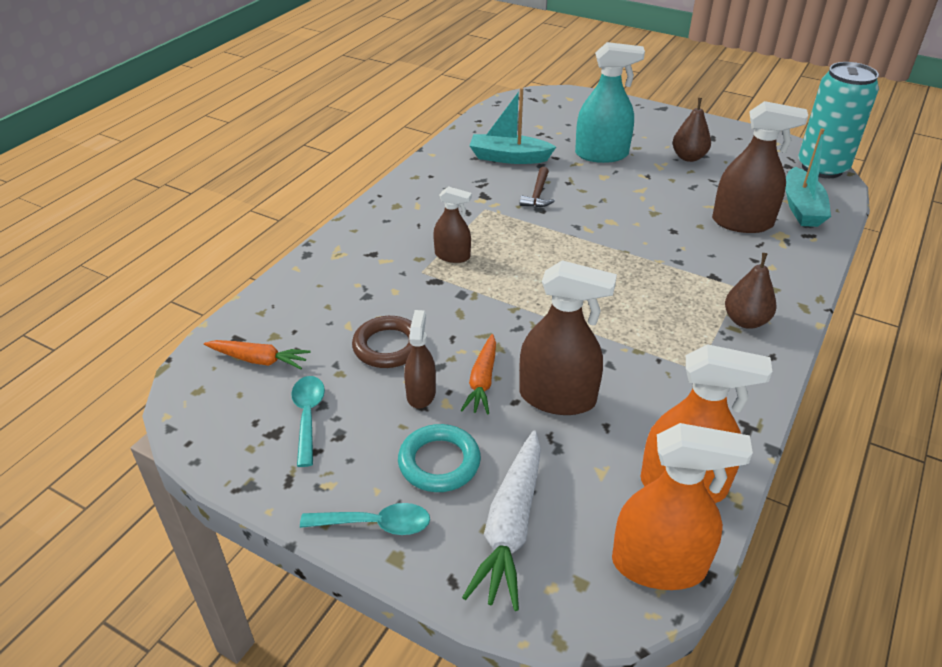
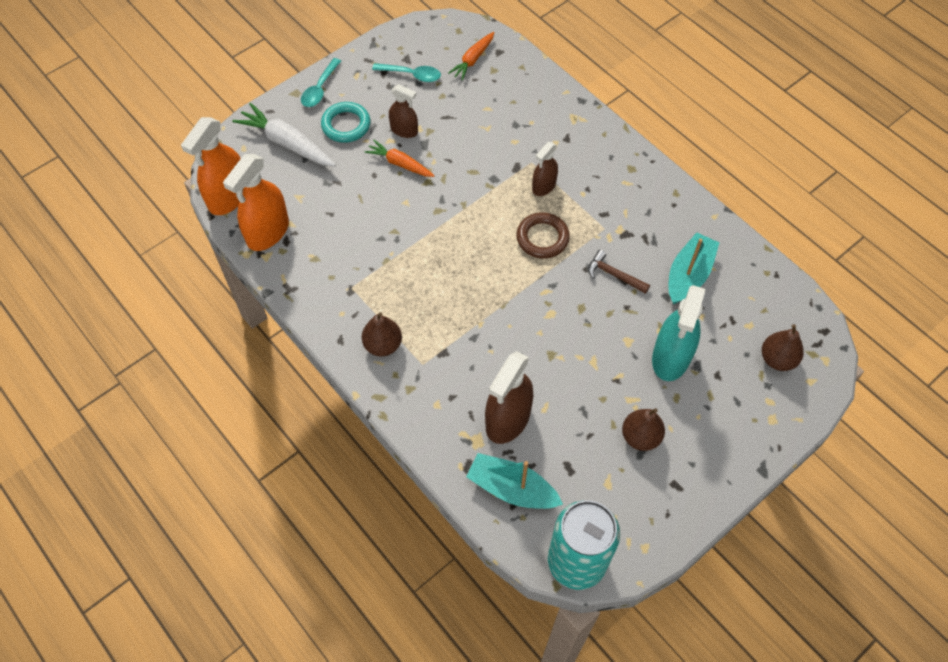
camera: 110 degrees right, 20 degrees up
(388, 346) = (456, 124): brown ring -> brown ring (542, 238)
(557, 398) = (366, 197): brown spray bottle -> none
(562, 112) = (777, 359): none -> brown pear

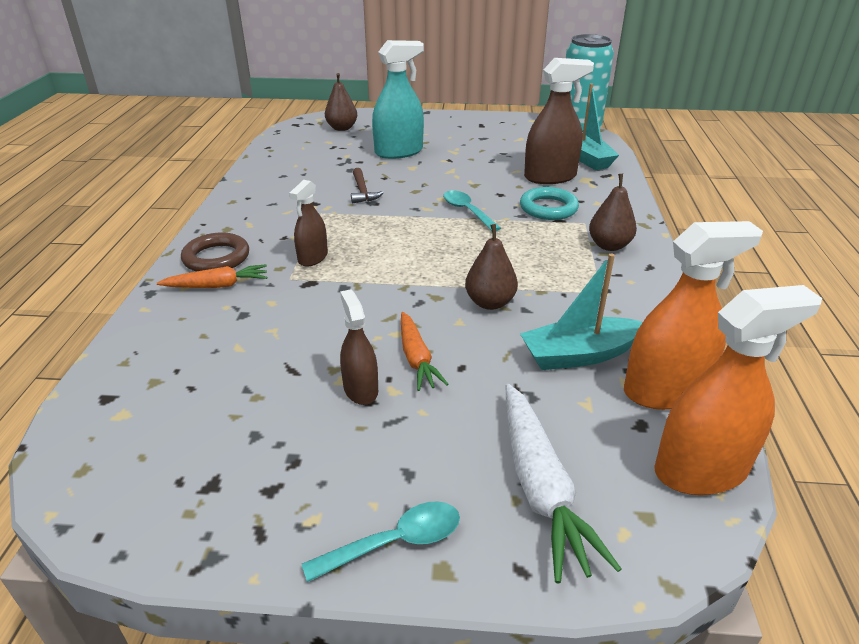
camera: 135 degrees left, 25 degrees down
(346, 125) = (424, 450): turquoise ring -> turquoise ring (548, 208)
(412, 75) = (244, 453): turquoise spoon -> turquoise spoon (467, 211)
(473, 59) = (147, 412): orange carrot -> orange carrot (217, 285)
(542, 238) = (376, 232): brown ring -> brown ring (216, 258)
(544, 186) = (313, 257): brown spray bottle -> brown spray bottle turned 120 degrees clockwise
(640, 437) = (473, 141): brown pear -> brown pear (490, 303)
(688, 275) = (316, 169): turquoise boat -> turquoise boat (579, 355)

